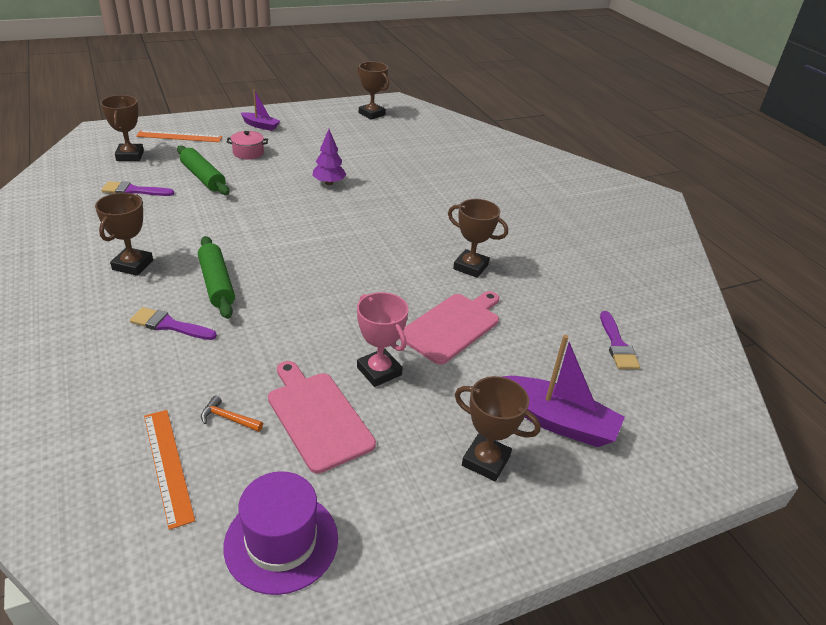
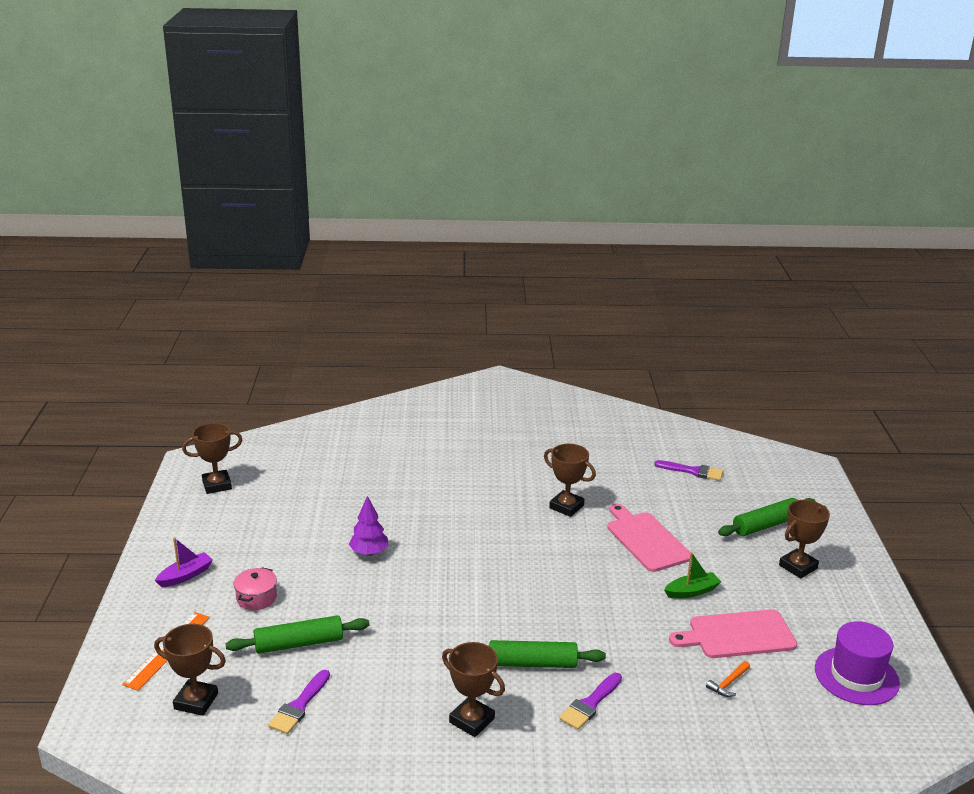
camera: 65 degrees left, 10 degrees down
(168, 465) = (775, 724): orange ruler -> none
(379, 371) = (692, 591): pink trophy -> green boat
(470, 267) = (566, 507): brown trophy -> brown trophy turned 75 degrees clockwise
(556, 421) = (766, 525): purple boat -> green rolling pin

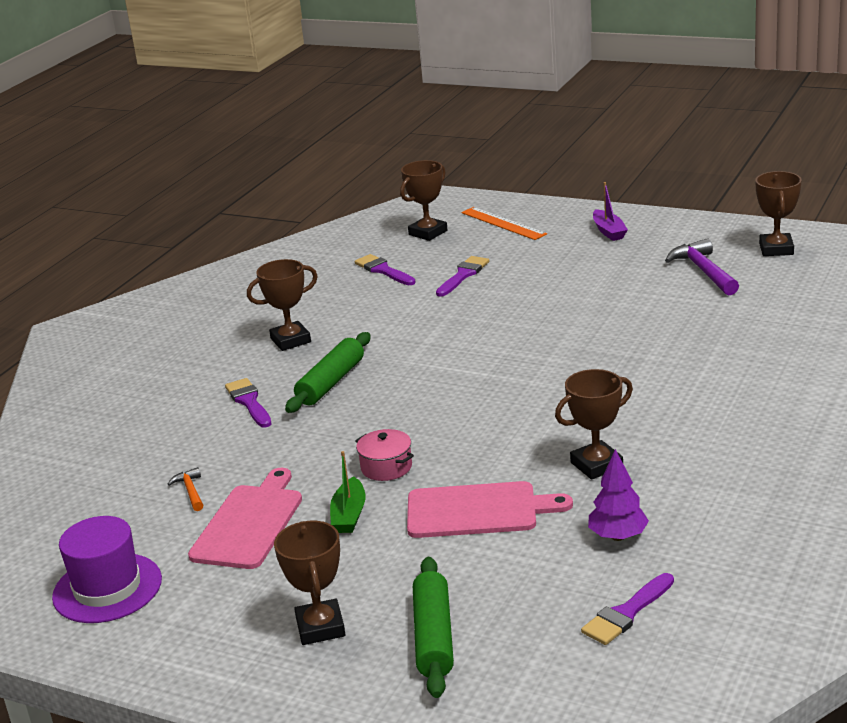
camera: 120 degrees right, 0 degrees up
(256, 598) = (548, 260): pink pot -> pink pot (386, 467)
(264, 512) = (703, 271): none -> purple hammer
(299, 644) = (463, 275): green rolling pin -> purple brush
(369, 552) = (584, 320): purple tree -> purple tree (618, 536)

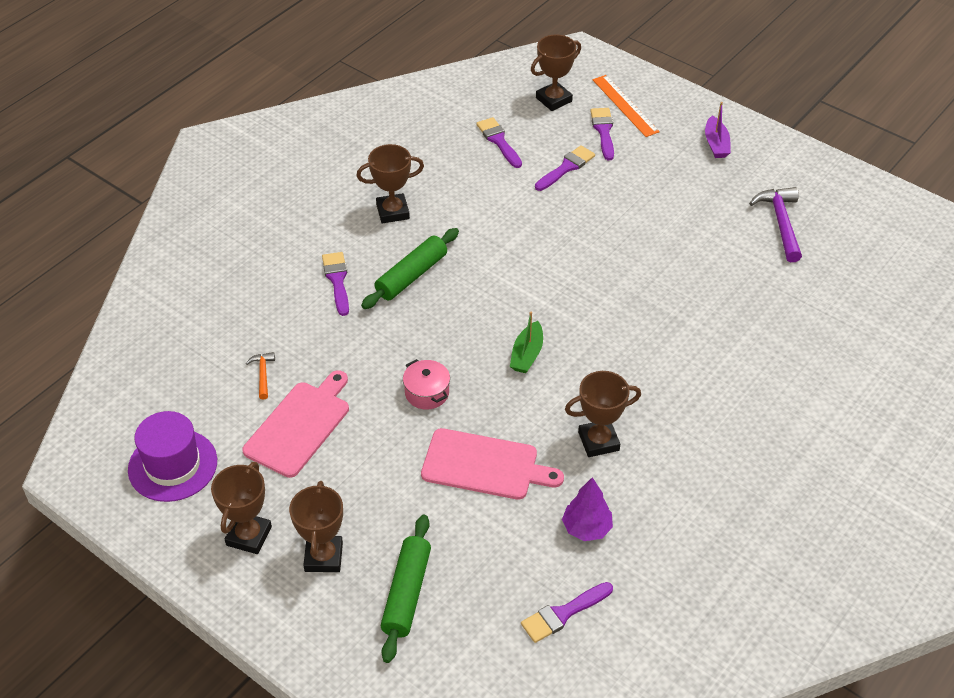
camera: 10 degrees right, 20 degrees up
(349, 515) = (381, 439): green boat -> green boat (527, 354)
(489, 244) = (603, 131): none -> purple brush
(776, 249) = (857, 212): brown trophy -> brown trophy (249, 536)

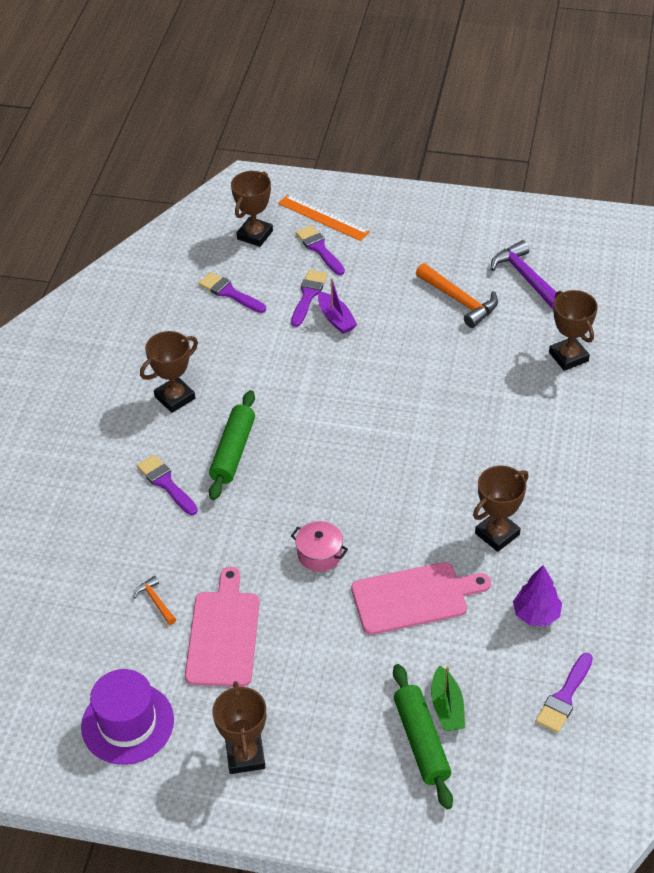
camera: 25 degrees left, 0 degrees up
(323, 557) = (326, 743): brown trophy -> brown trophy (568, 357)
(527, 354) = (385, 482): green boat -> green boat (447, 707)
(703, 221) = (459, 300): none -> orange hammer
(716, 144) = (426, 225): purple boat -> purple boat (336, 319)

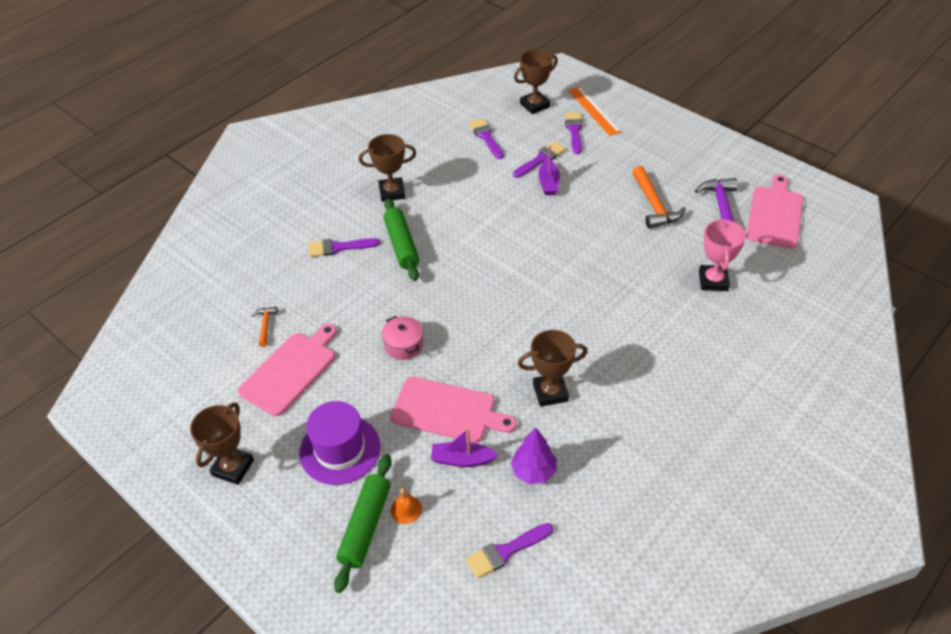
camera: 30 degrees right, 0 degrees up
(127, 723) = (177, 402): purple hat -> purple hat (340, 449)
(166, 483) = (338, 247): purple brush -> purple brush turned 90 degrees counterclockwise
(233, 451) = (401, 245): green rolling pin -> green rolling pin turned 60 degrees counterclockwise
(447, 707) = (406, 509): green boat -> orange bell
(463, 636) = (462, 459): none -> purple boat
(568, 357) = (713, 281): brown trophy -> pink trophy
(579, 264) = (775, 214): none -> pink cutting board

